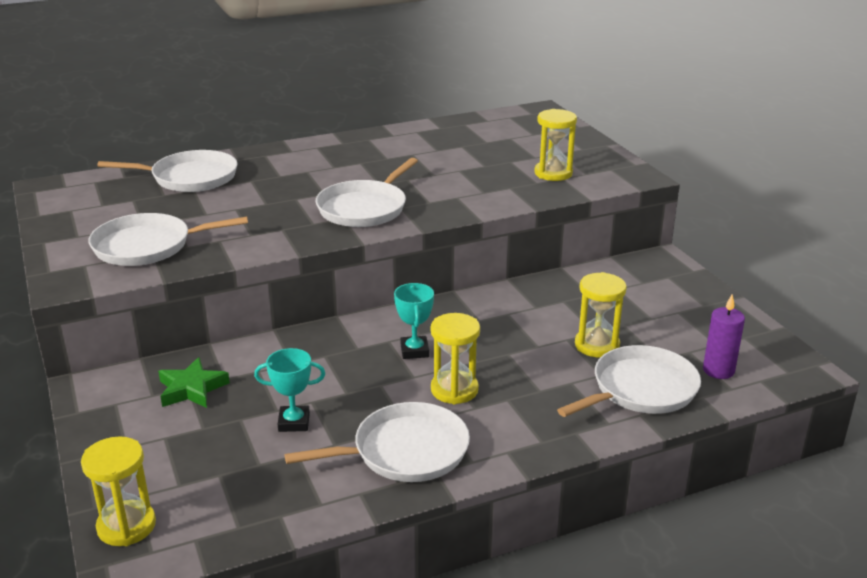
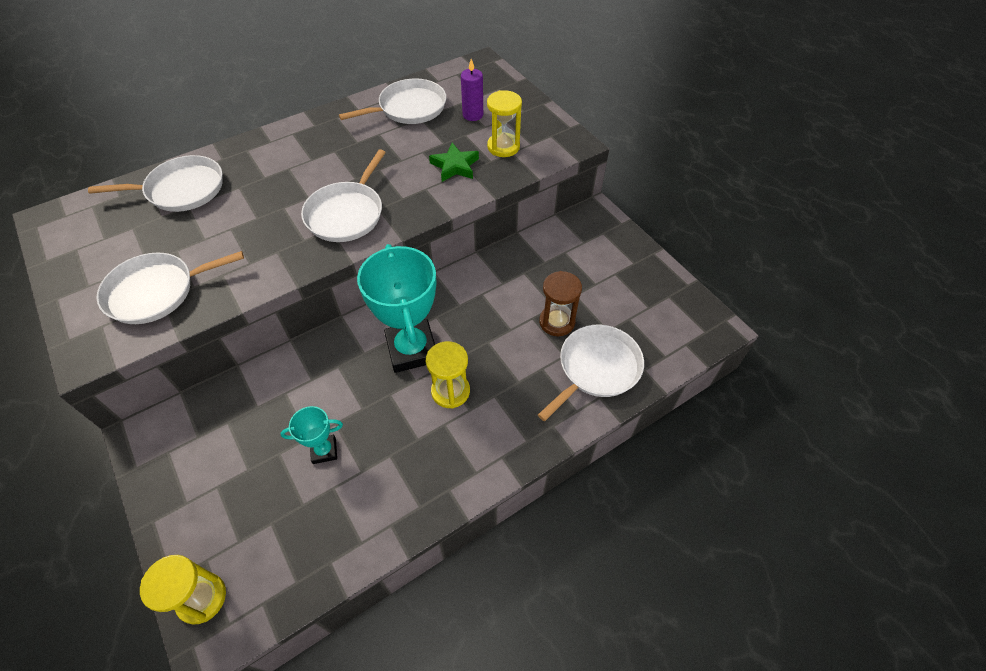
camera: 10 degrees left, 25 degrees up
(192, 389) = (231, 424): green star -> green star (455, 166)
(405, 451) = (420, 470): white pan -> white pan (409, 108)
(414, 351) = (412, 349): turquoise trophy -> turquoise trophy, size x2.07
(597, 345) = (557, 322): yellow hourglass -> brown hourglass
(718, 370) = (653, 337): purple candle -> purple candle (473, 115)

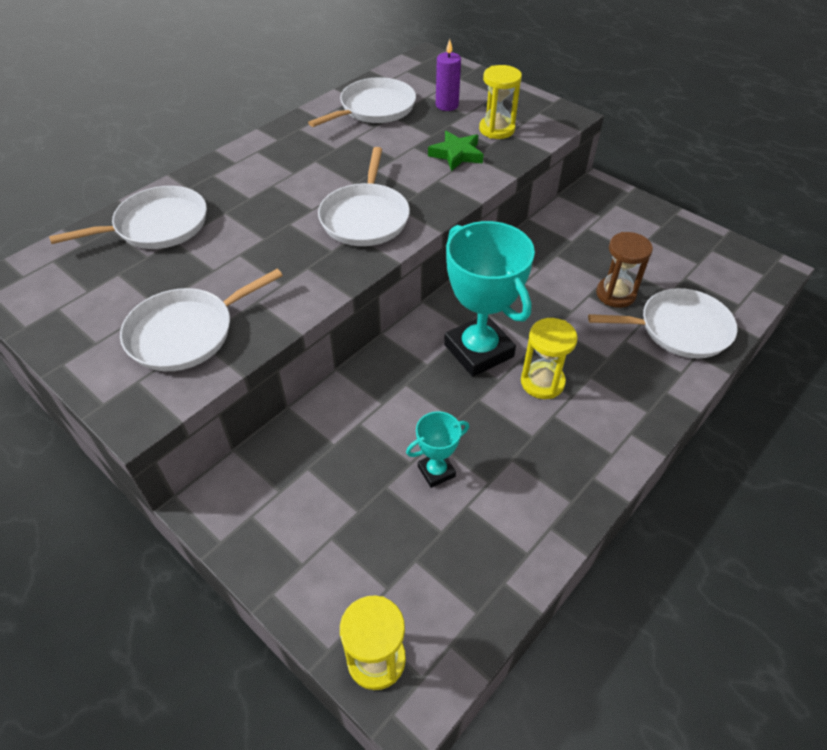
camera: 15 degrees left, 5 degrees down
(596, 368) = (679, 329): white pan -> white pan turned 60 degrees clockwise

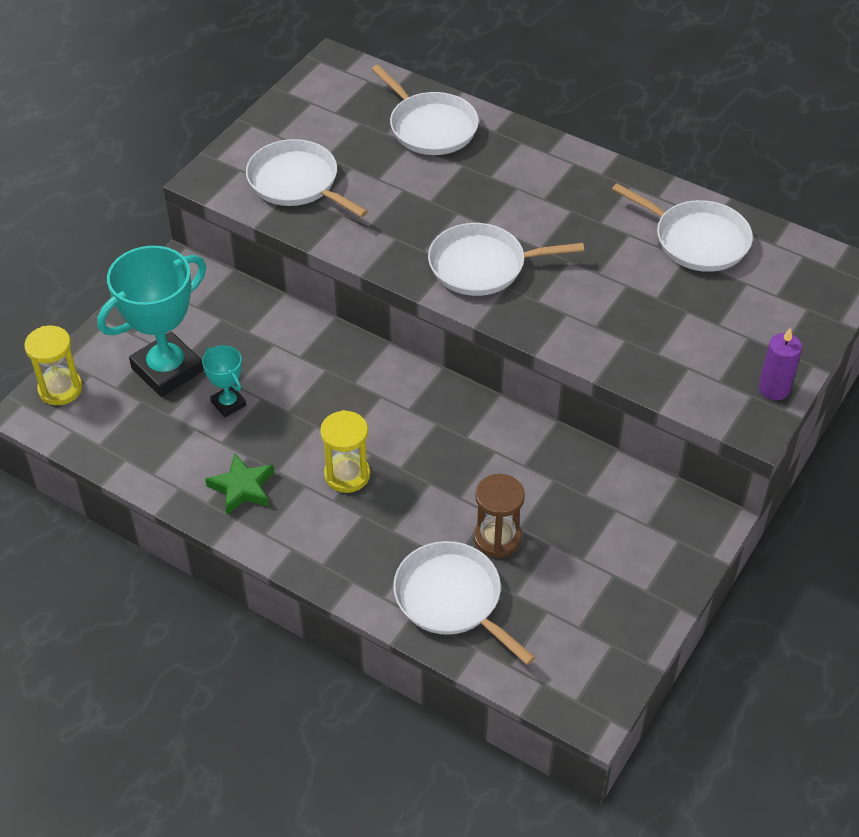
camera: 80 degrees right, 0 degrees up
(447, 105) = (731, 304): purple candle -> purple candle (774, 389)
(456, 154) = (623, 324): green star -> green star (242, 488)
(478, 351) = (380, 420): turquoise trophy -> turquoise trophy (167, 370)
(496, 129) = (692, 356): yellow hourglass -> none
(679, 329) = (452, 599): white pan -> white pan turned 150 degrees clockwise

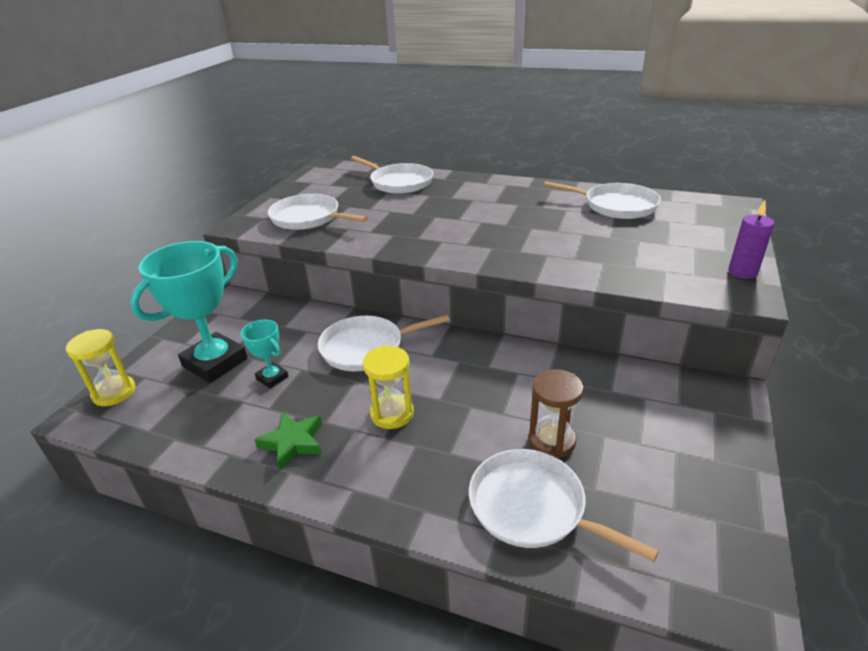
camera: 10 degrees left, 15 degrees down
(482, 266) = (466, 239): white pan -> white pan (366, 347)

